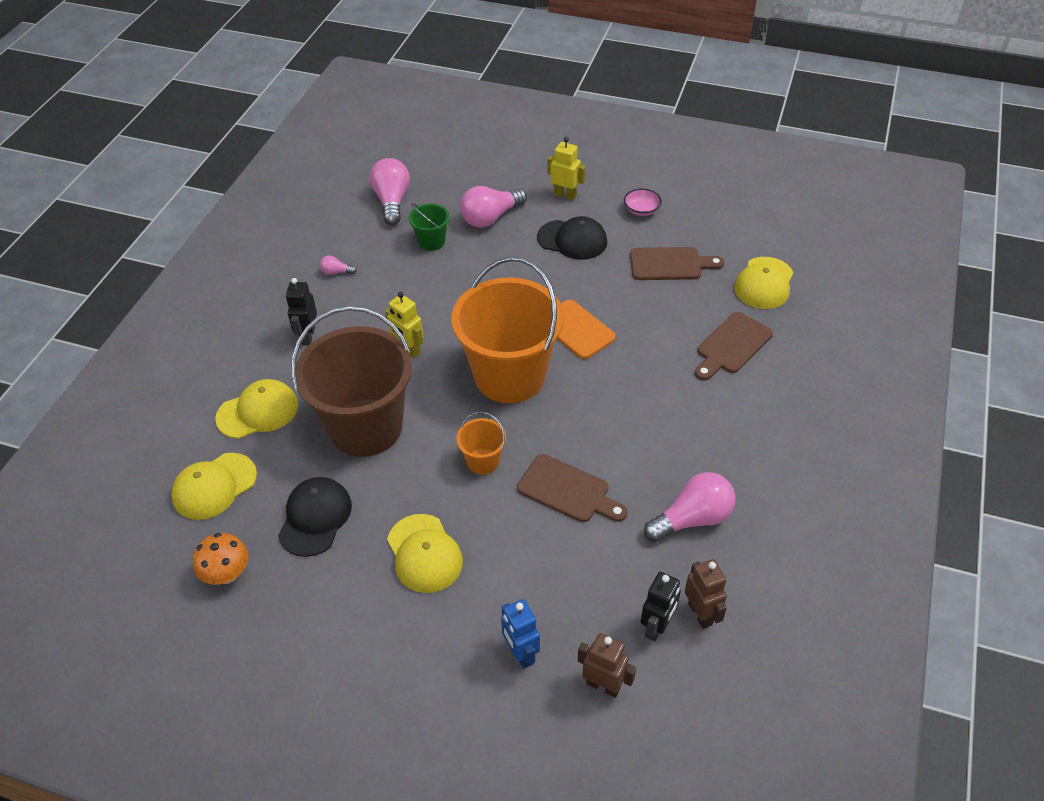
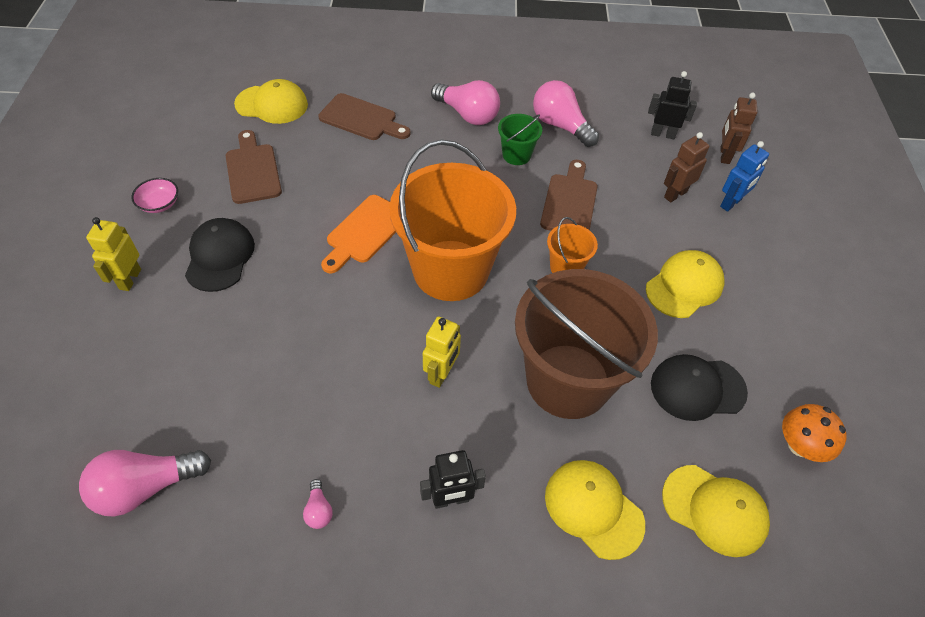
camera: 110 degrees left, 5 degrees up
(431, 241) = (237, 406): green bucket -> green bucket (516, 155)
(490, 218) = (181, 349): pink light bulb -> pink light bulb (468, 114)
(700, 614) = (639, 114): brown robot -> brown robot (675, 194)

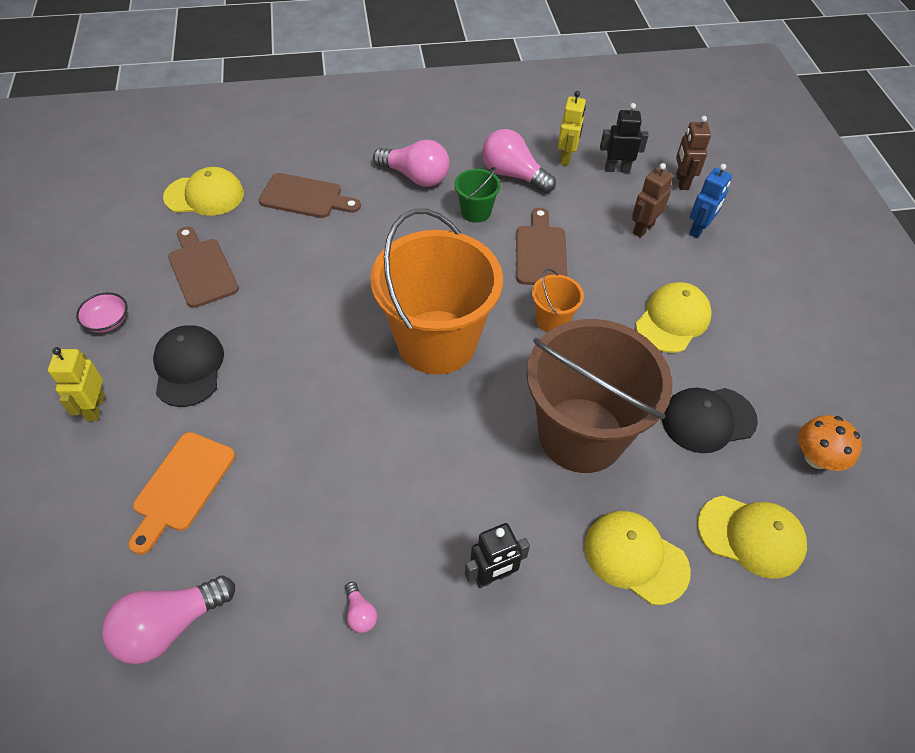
camera: 10 degrees left, 0 degrees up
(364, 232) = (338, 317): orange cutting board -> orange cutting board (181, 487)
(441, 374) = (453, 450): yellow robot -> yellow robot (566, 157)

